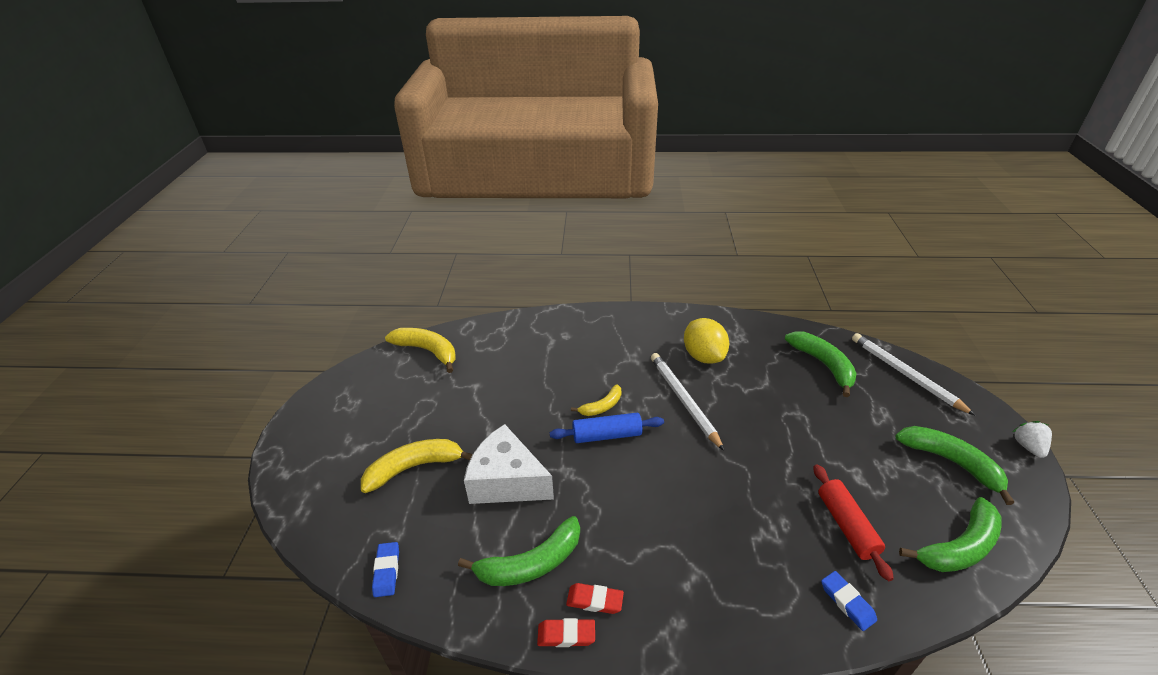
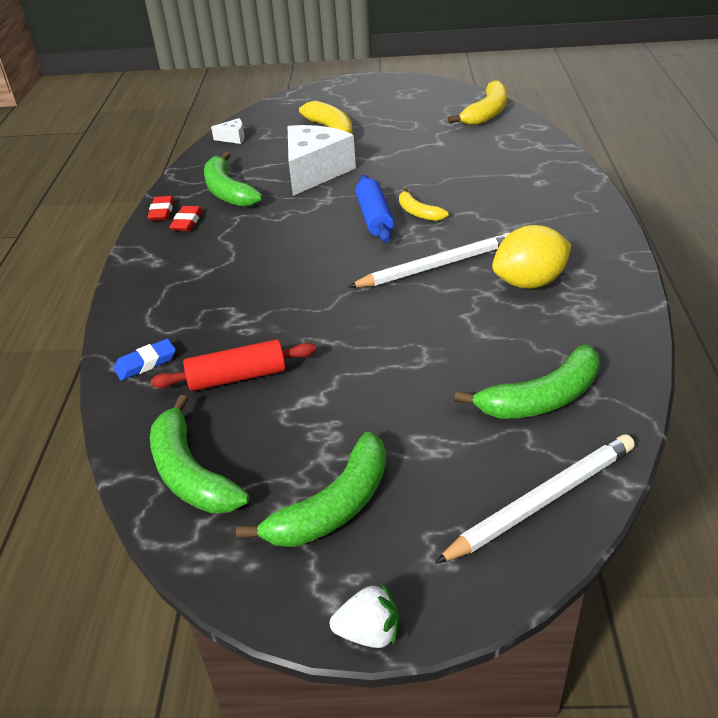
camera: 90 degrees right, 0 degrees up
(387, 571) = (233, 138): blue eraser -> white cheese

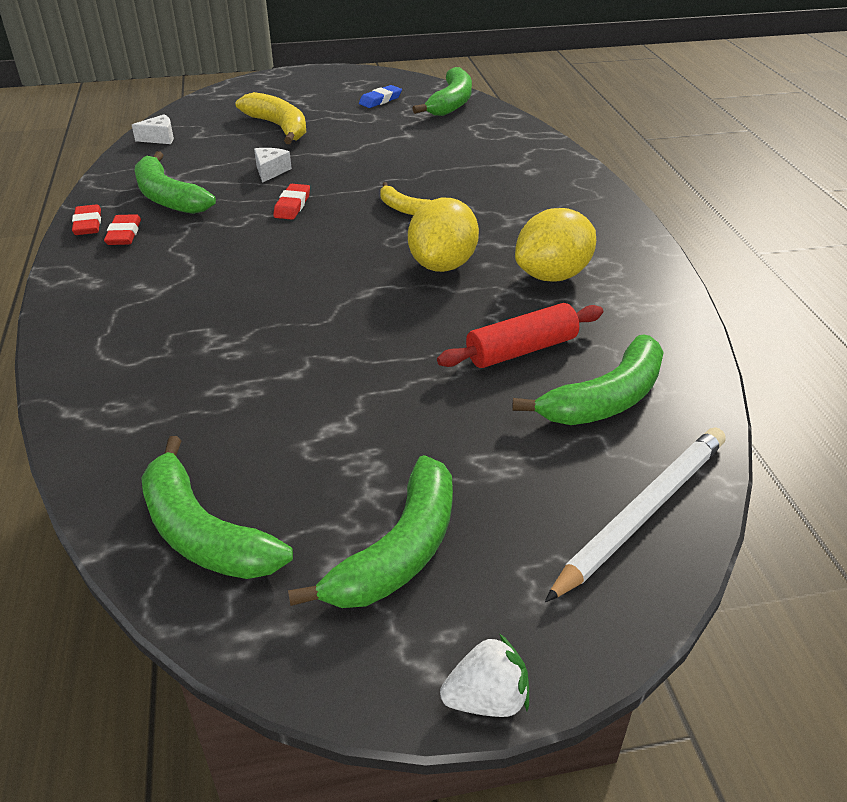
camera: 15 degrees left, 0 degrees up
(146, 363) = (109, 404): blue eraser -> blue eraser (380, 100)
(237, 377) = (235, 409): red rolling pin -> red rolling pin (521, 350)
(315, 172) = (270, 171): white cheese -> white cheese, size x0.43
(325, 204) = (292, 205): none -> red eraser
(374, 218) = (355, 217): blue rolling pin -> none
(436, 266) = (443, 265): white pencil -> yellow lemon
(487, 113) = (451, 103): yellow banana -> green banana

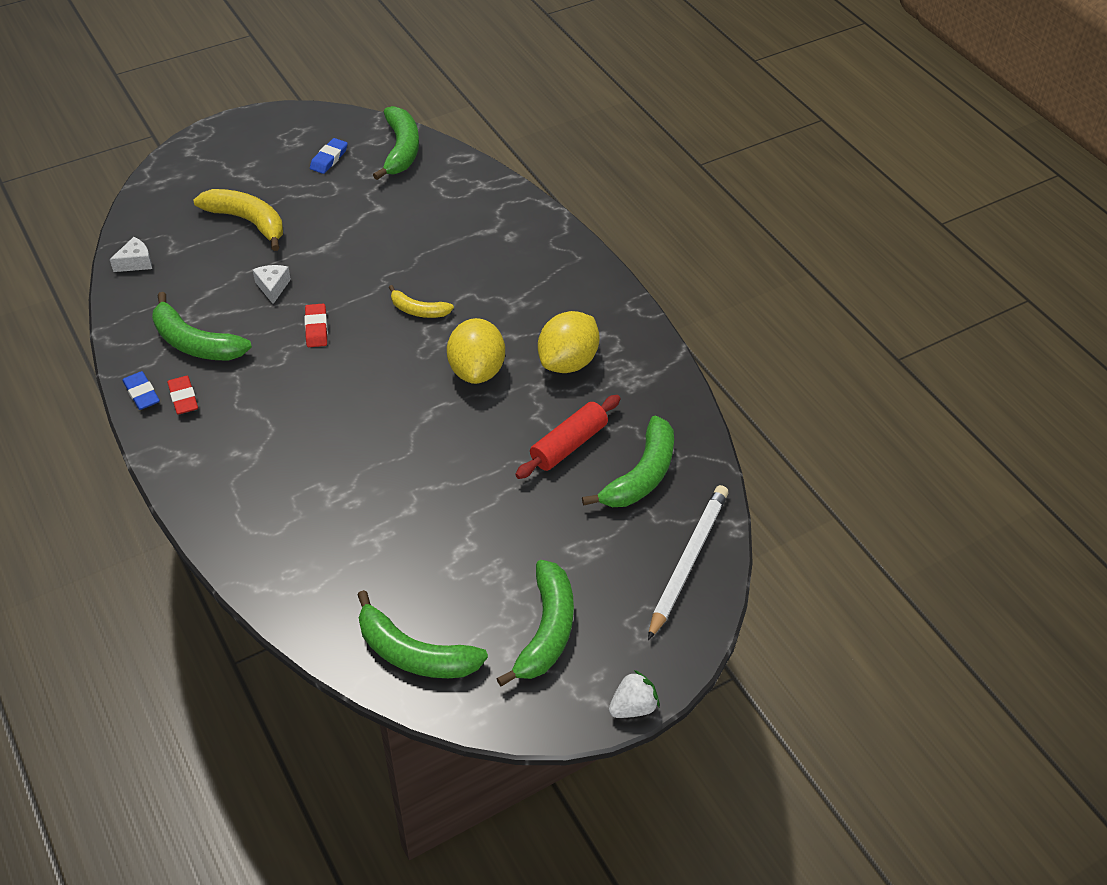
camera: 20 degrees left, 10 degrees up
(88, 224) = (142, 393): red eraser -> blue eraser

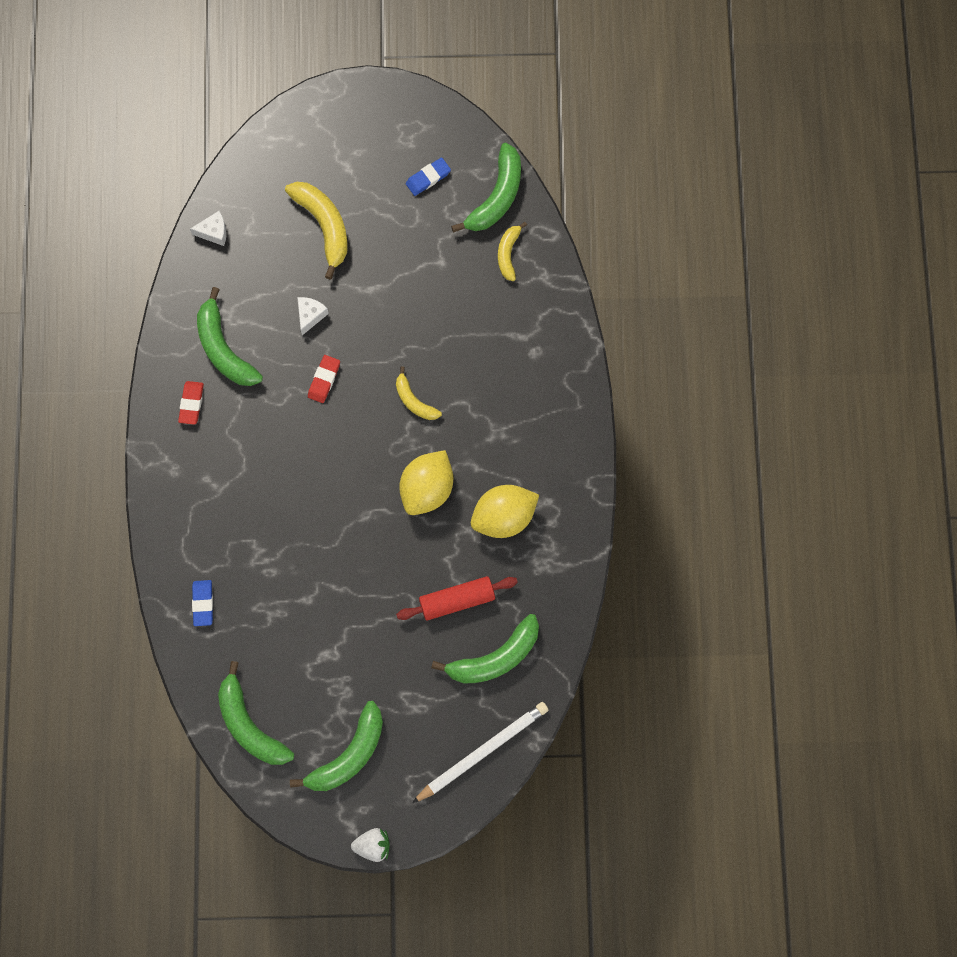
camera: 30 degrees right, 25 degrees up
(142, 393) = (162, 383): blue eraser -> blue eraser (203, 603)
(438, 181) = (508, 254): none -> yellow banana

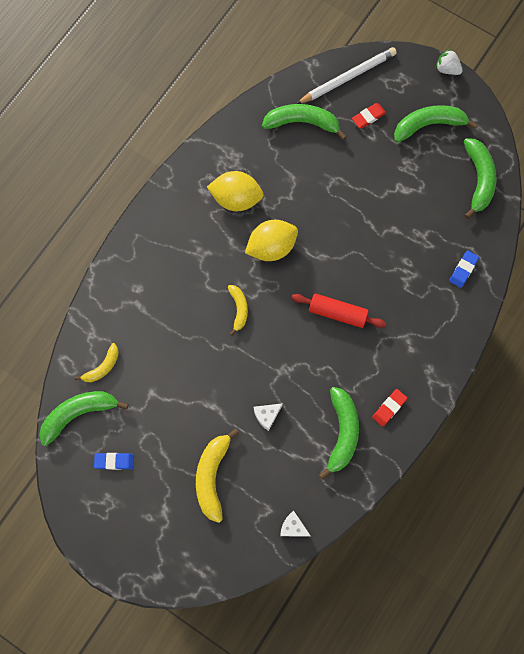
camera: 145 degrees left, 0 degrees up
(324, 380) = (288, 363): red eraser -> red eraser (368, 117)
(457, 600) = (301, 169): red rolling pin -> red rolling pin (337, 313)
(482, 752) = (347, 78): white pencil -> white pencil turned 150 degrees clockwise

